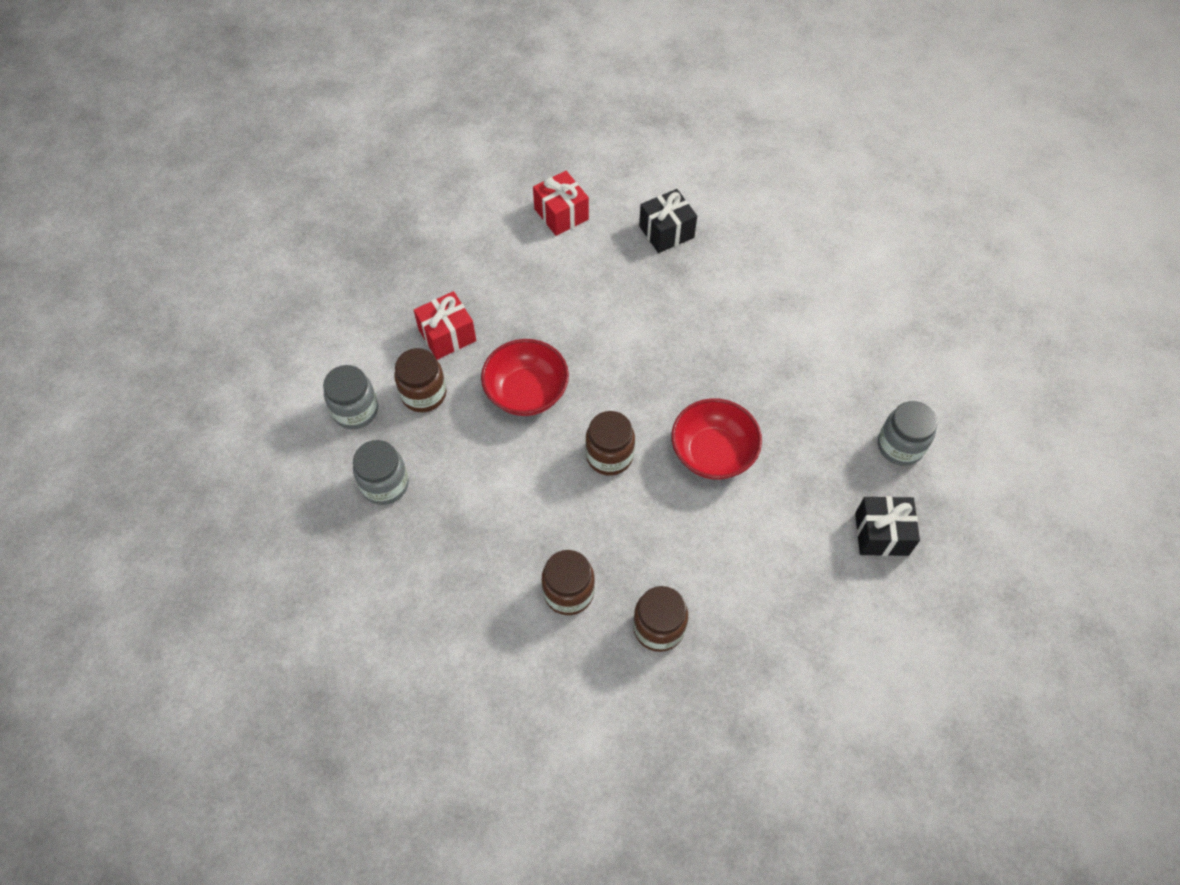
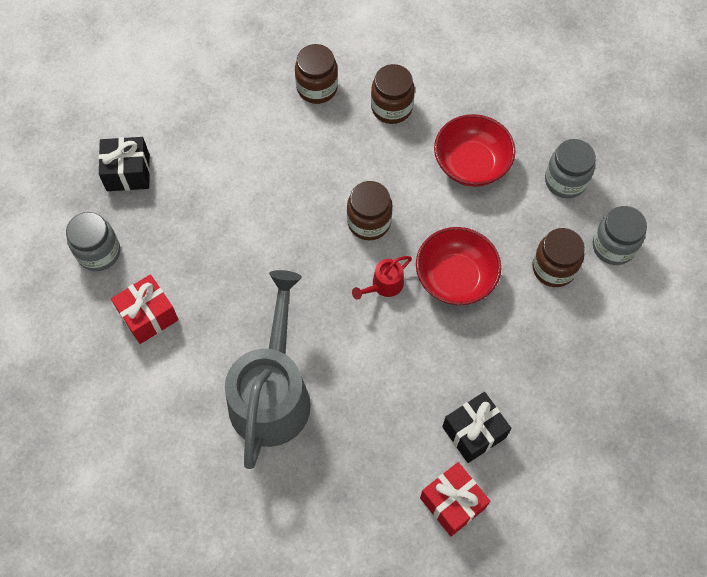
camera: 175 degrees right, 5 degrees up
(447, 335) = (546, 333): red gift -> red gift (148, 316)
(600, 390) = (384, 285): none -> red watering can
(666, 232) = (328, 487): black gift -> black gift (474, 432)
(713, 453) = (274, 232): red bowl -> red bowl (471, 164)
(714, 305) = (272, 392): none -> grey watering can

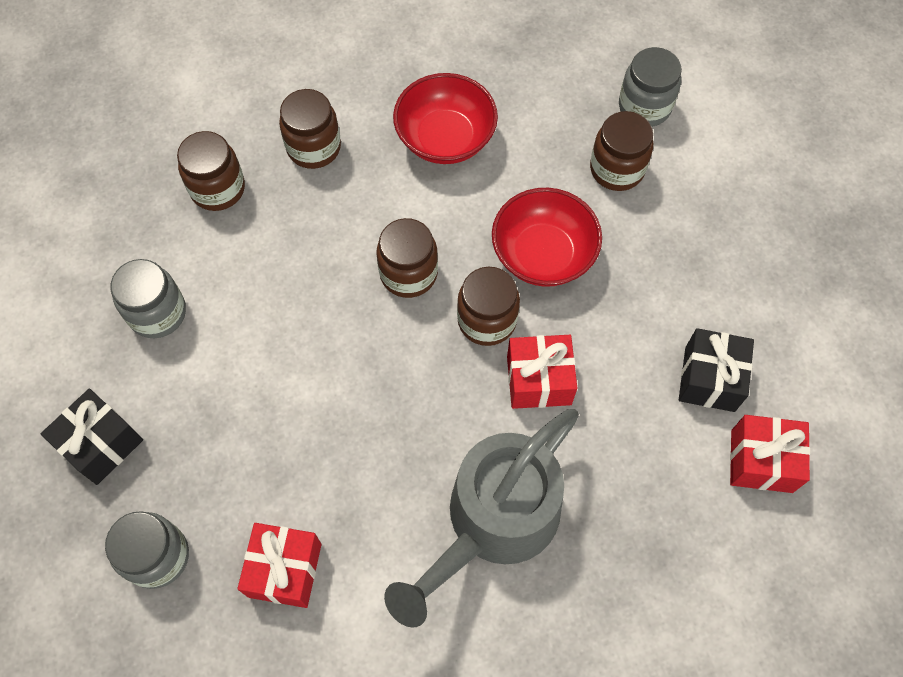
camera: 45 degrees left, 0 degrees up
(272, 392) = (493, 523): grey watering can -> grey watering can turned 105 degrees counterclockwise
(377, 343) = (539, 380): none -> red gift
(384, 285) = (487, 320): red watering can -> brown jar
(565, 181) = (544, 84): grey jar -> grey jar (157, 313)

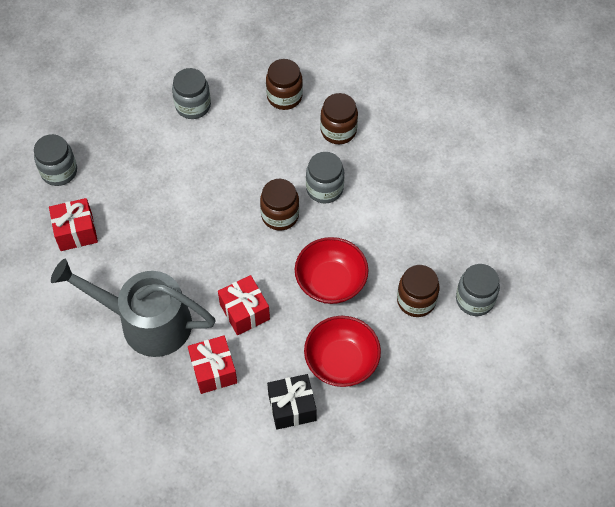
camera: 65 degrees right, 5 degrees down
(101, 444) = (107, 117): black gift -> none
(396, 202) = (324, 189): none -> grey jar
(445, 138) = (384, 196): red bowl -> red bowl (341, 361)
(487, 320) = (270, 269): brown jar -> none
(761, 461) = (250, 456): red gift -> red gift (213, 370)

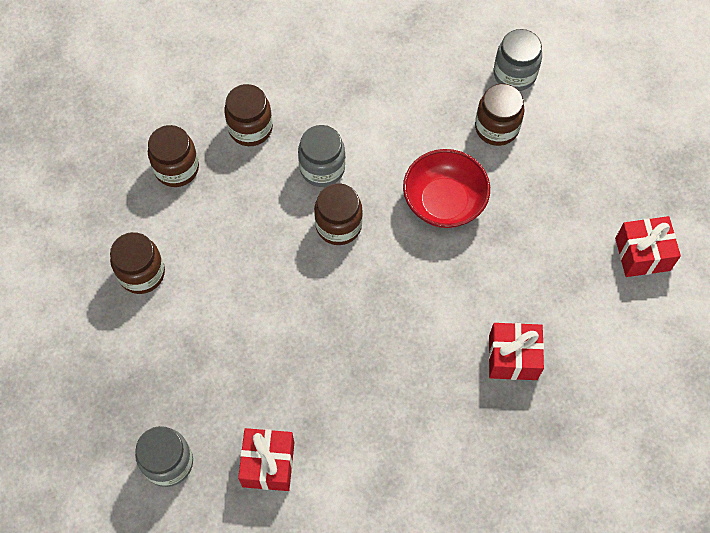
camera: 70 degrees left, 5 degrees up
(145, 322) = (425, 415): grey watering can -> none
(193, 106) = (142, 273): grey jar -> brown jar
(244, 312) = (450, 302): red gift -> red gift (642, 254)
(292, 407) = (583, 290): black gift -> none
(341, 361) = (544, 223): red bowl -> none

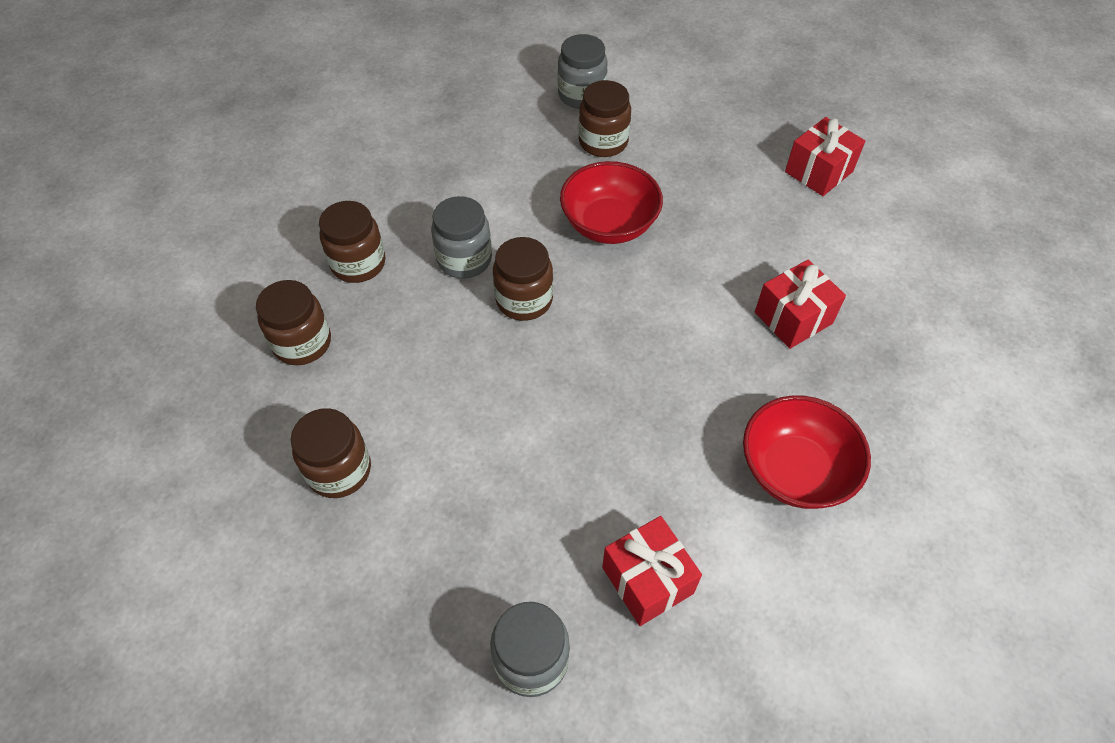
camera: 35 degrees left, 10 degrees down
(417, 461) = (795, 470): none -> red bowl

